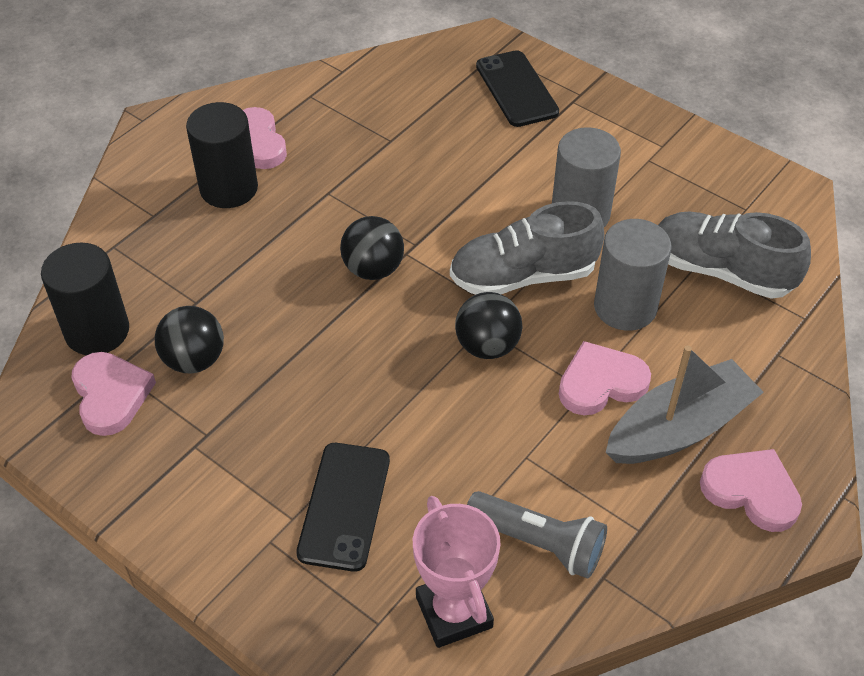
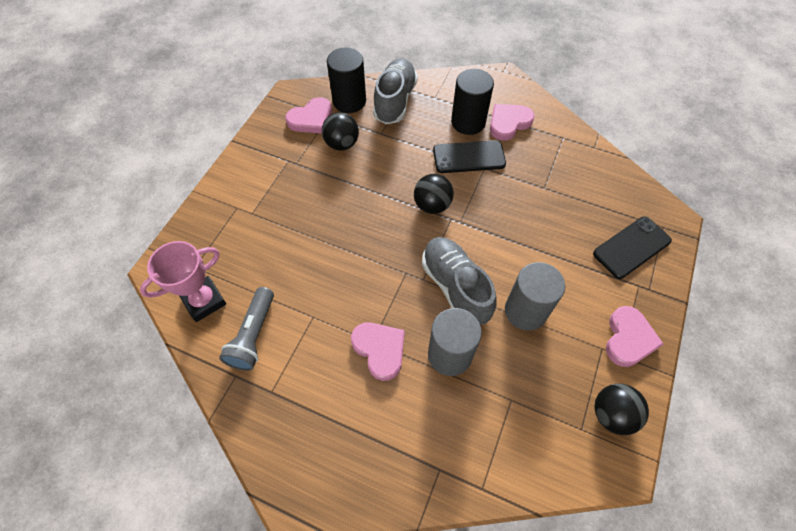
camera: 75 degrees right, 10 degrees up
(344, 506) = (263, 234): black phone -> black phone (469, 157)
(487, 346) = (391, 278): black ball -> black ball (611, 414)
(679, 428) = (354, 406): grey boat -> none
(721, 270) = (508, 417): grey shoe -> grey shoe (395, 101)
(751, 491) = (313, 462): pink heart -> pink heart (628, 338)

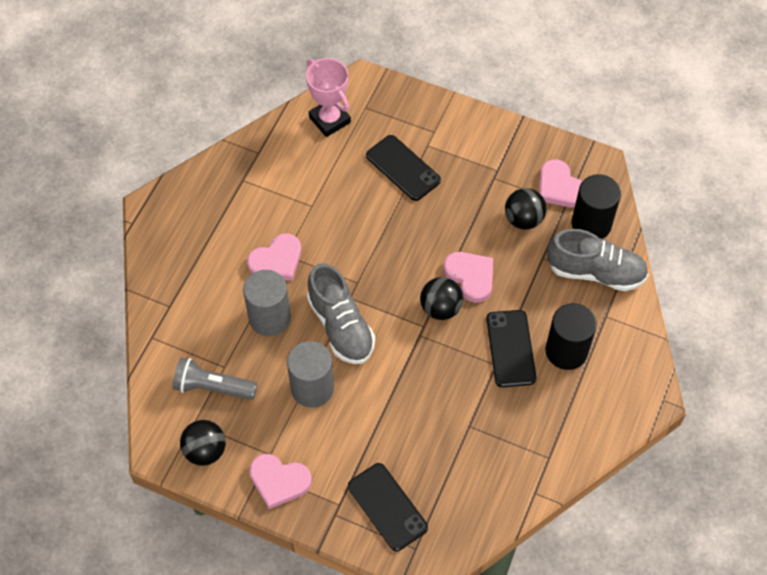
camera: 90 degrees right, 0 degrees up
(253, 335) = (294, 161): grey flashlight -> grey flashlight (212, 387)
(276, 233) = (403, 168): none -> black phone
(455, 287) = (341, 326): grey shoe -> grey shoe turned 90 degrees clockwise
(508, 123) = (568, 397): pink heart -> pink heart (470, 277)

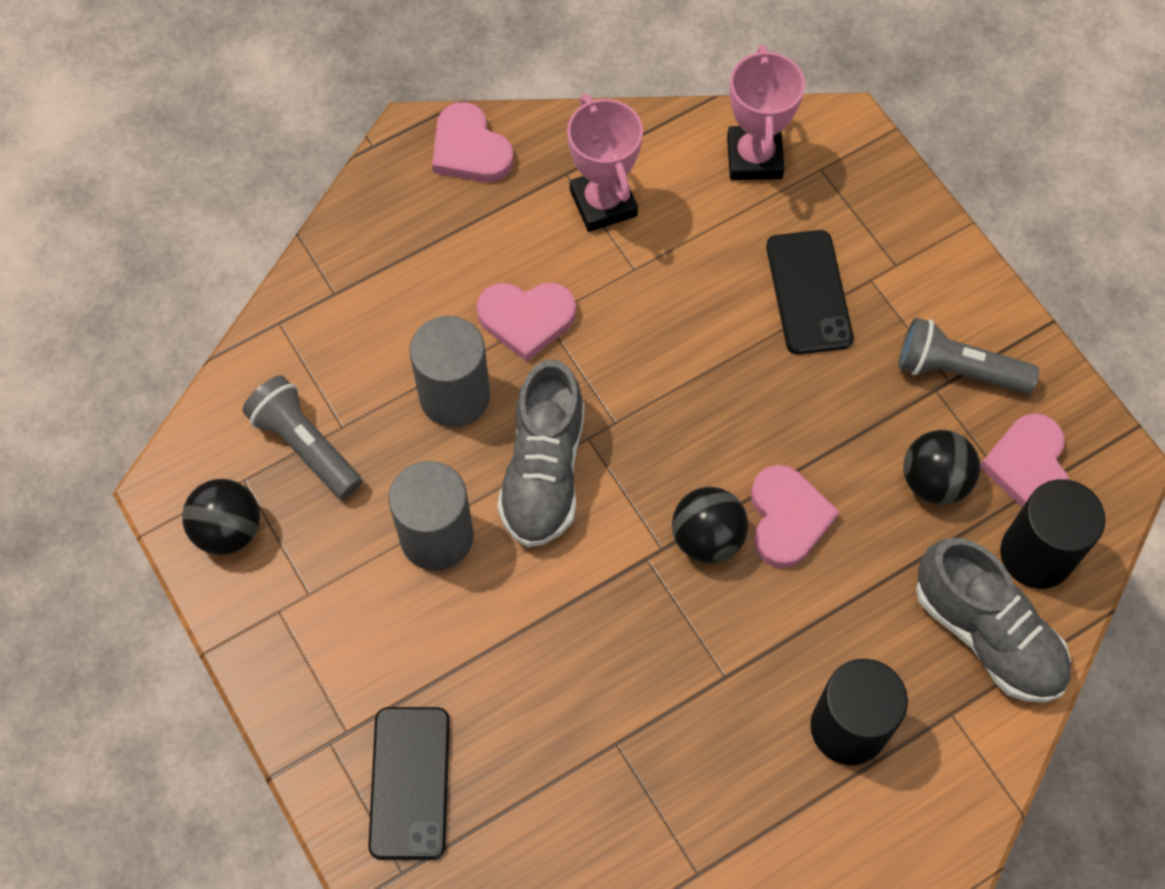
camera: 35 degrees right, 5 degrees up
(272, 183) = (603, 203): none -> pink trophy
(279, 481) = (292, 641): pink heart -> pink heart (470, 149)
(497, 163) = (957, 370): none -> grey flashlight
(510, 348) = (766, 667): black phone -> none

